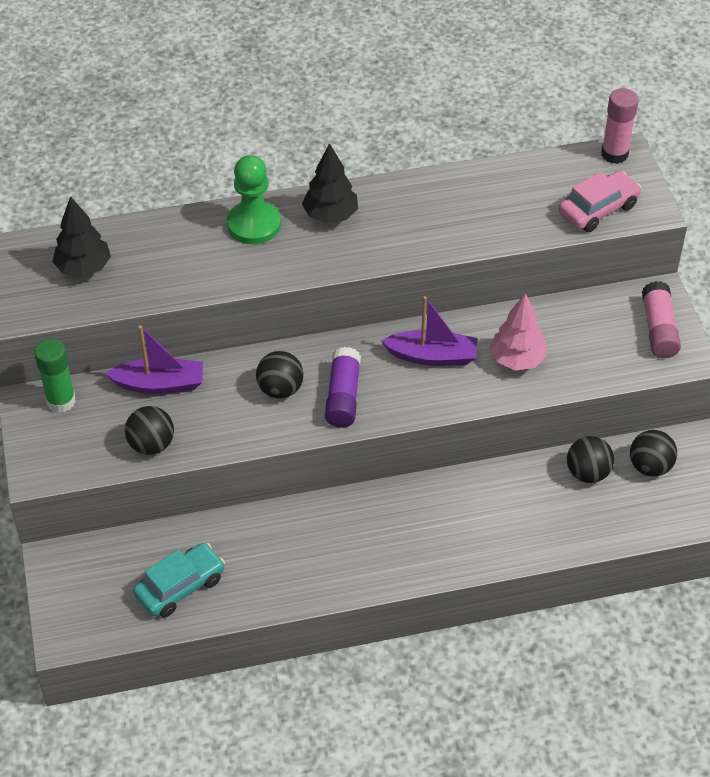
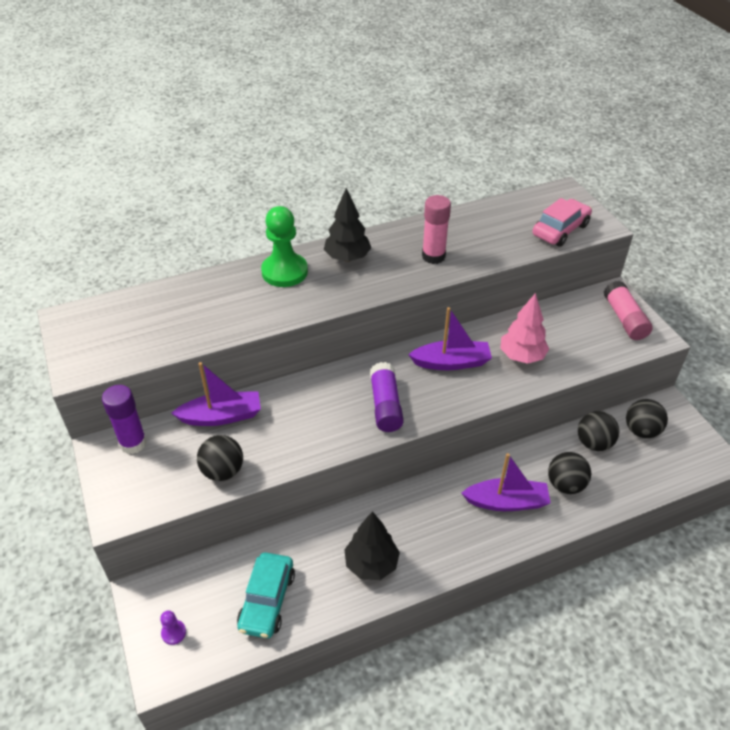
camera: 10 degrees left, 5 degrees down
(61, 401) = (133, 443): green glue stick -> purple glue stick
(80, 602) = (173, 633): none -> purple pawn
(83, 268) = (140, 322): black tree -> black tree (371, 564)
(180, 586) = (267, 601): turquoise car -> turquoise car turned 150 degrees clockwise
(280, 389) = (329, 406): black ball -> black ball (565, 485)
(463, 524) = (506, 502): none -> purple boat
(614, 154) = (557, 192): pink glue stick -> pink glue stick (433, 256)

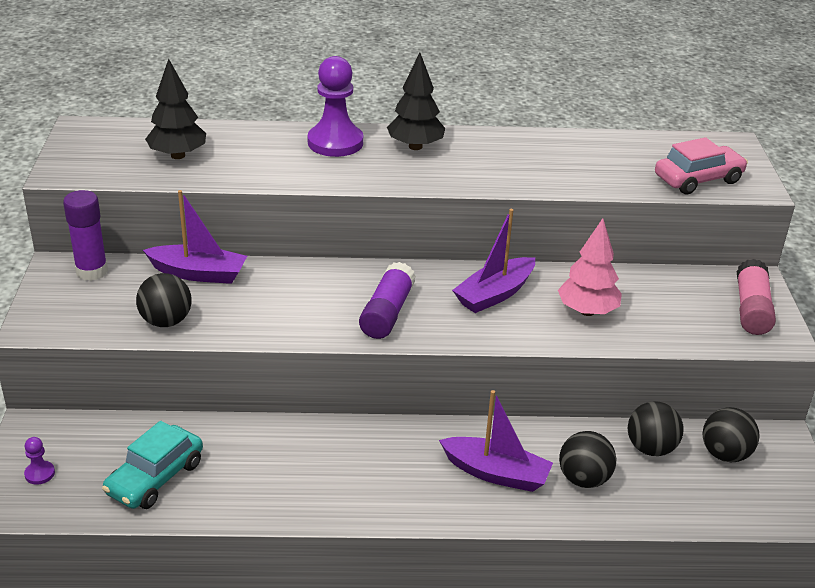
camera: 20 degrees right, 10 degrees down
(284, 272) = (335, 142): green pawn -> purple pawn
(371, 564) = (293, 482): black tree -> black tree (177, 155)
(433, 256) = (518, 168): pink glue stick -> none
(451, 362) = (494, 294): purple boat -> purple boat turned 120 degrees clockwise

